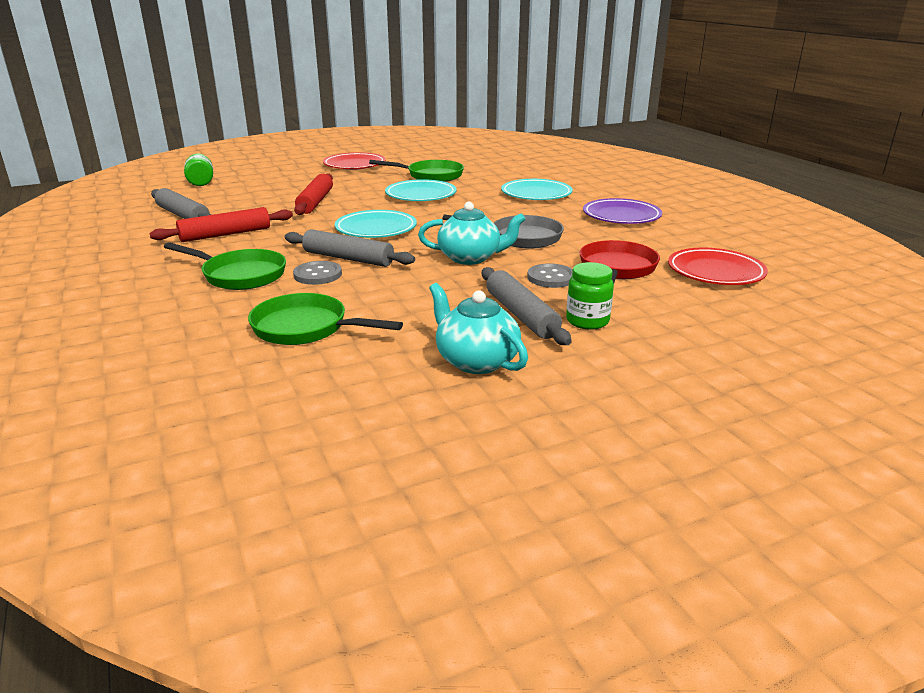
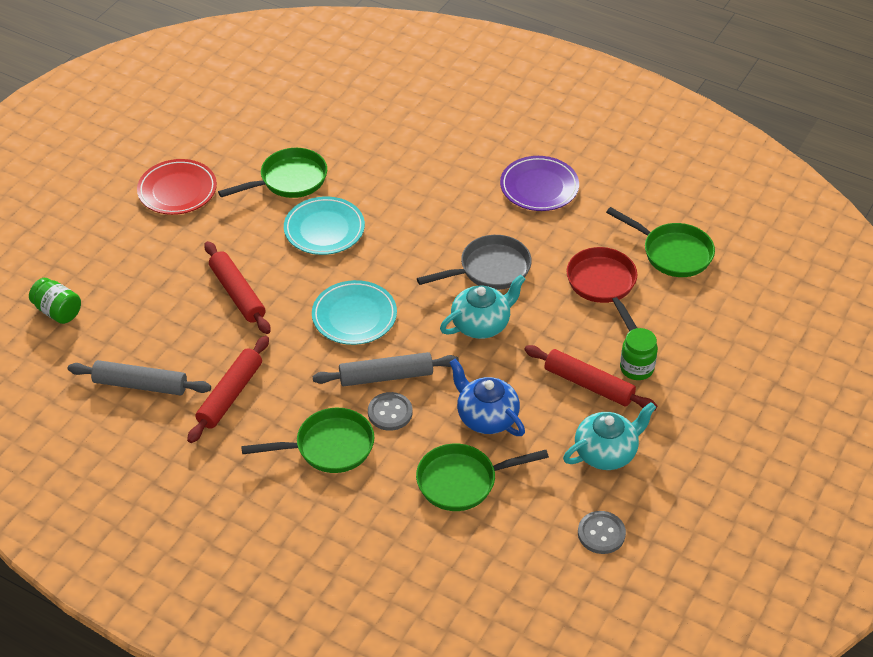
camera: 35 degrees left, 20 degrees up
(392, 302) = (486, 417): none -> blue teapot
(476, 361) = (606, 452): turquoise teapot -> turquoise teapot turned 135 degrees clockwise
(521, 315) = (589, 384): grey rolling pin -> red rolling pin
(536, 194) = (430, 175): turquoise plate -> none
(551, 278) = (567, 322): grey button -> grey button (601, 533)
(715, 272) = (673, 253): red plate -> green pan

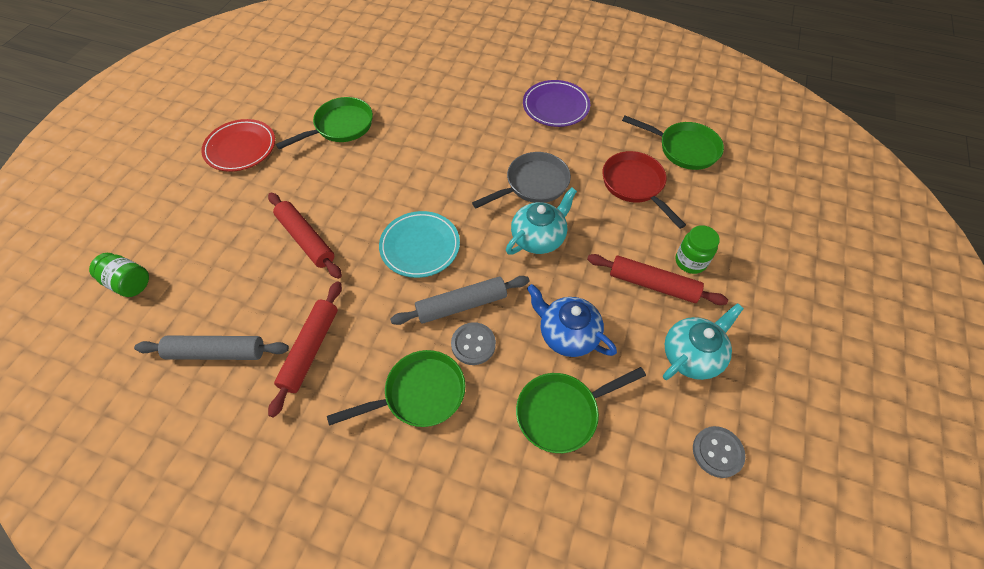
camera: 10 degrees left, 10 degrees up
(324, 229) = (378, 167): turquoise plate -> none

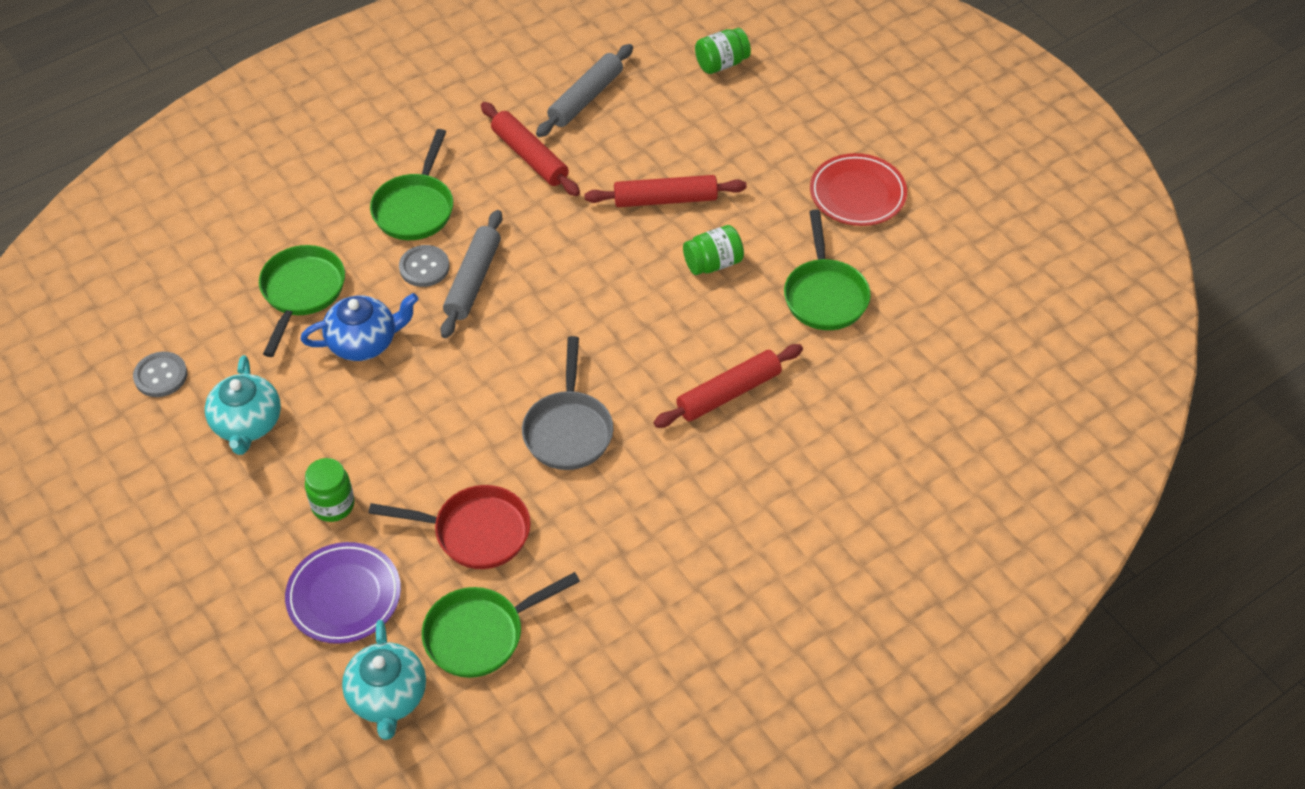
camera: 125 degrees right, 5 degrees down
(350, 186) = (713, 263): none -> green jar
(420, 246) = (573, 283): turquoise plate -> none
(539, 238) = (491, 389): turquoise teapot -> turquoise teapot (388, 697)
(555, 107) = (679, 540): purple plate -> purple plate (344, 596)
(653, 284) = (342, 449): red rolling pin -> red rolling pin (728, 393)

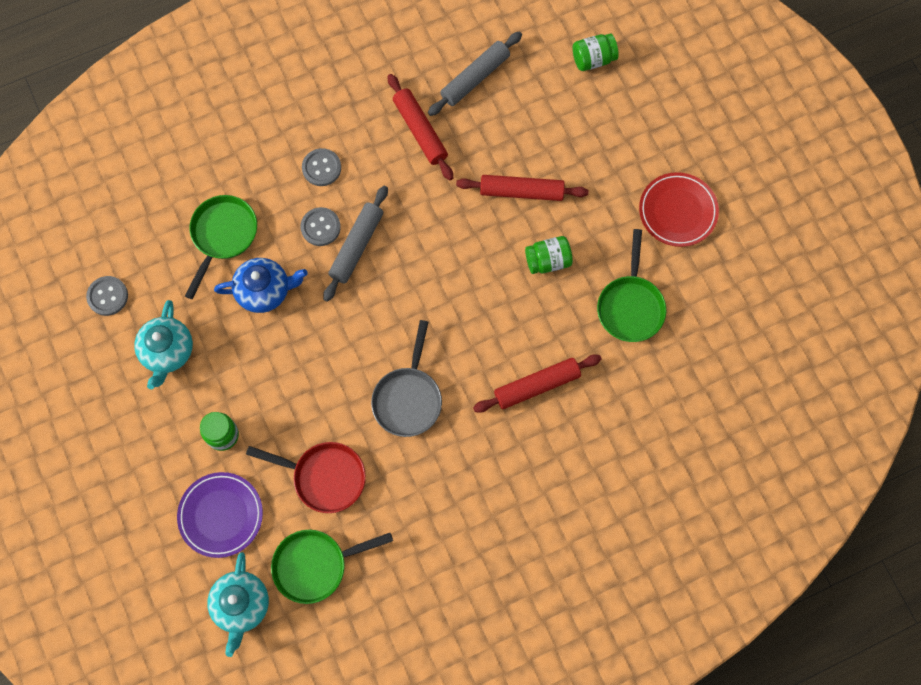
camera: 10 degrees right, 20 degrees up
(415, 208) = (321, 168): green pan -> grey button

